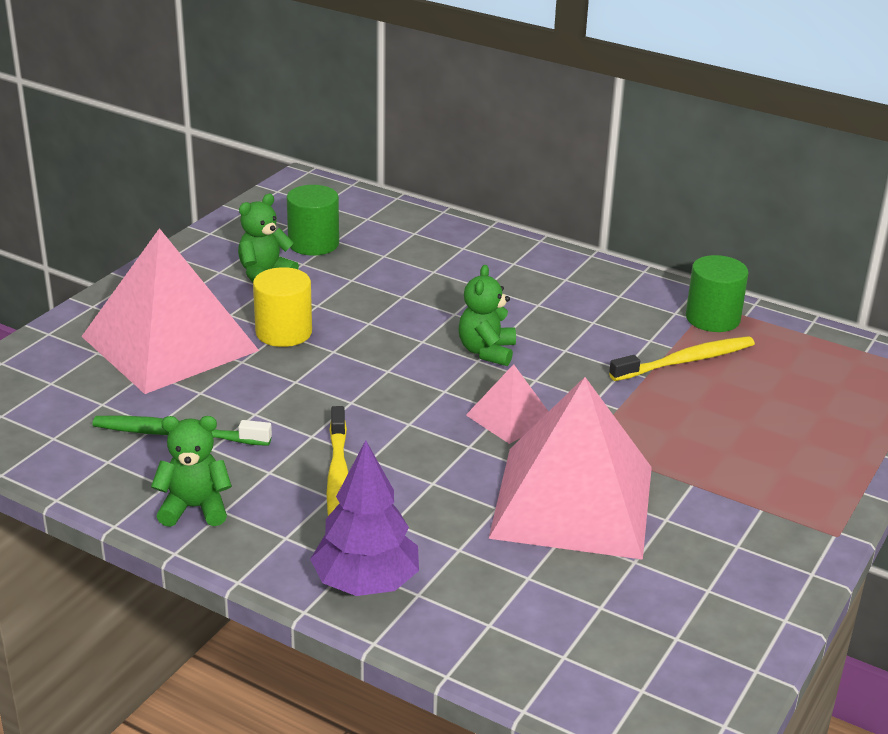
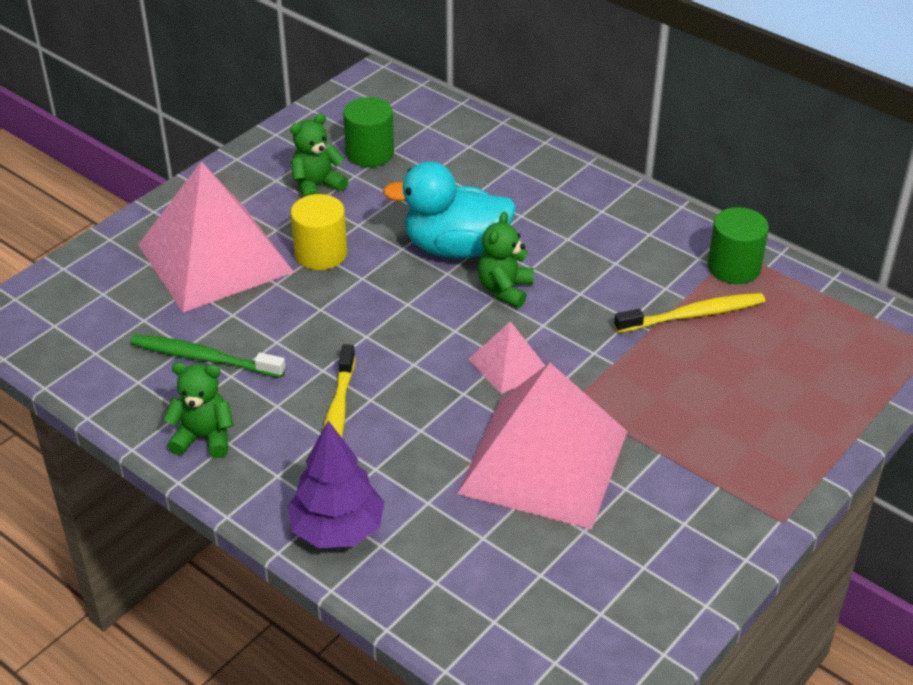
camera: 10 degrees right, 10 degrees up
(425, 319) = (455, 248): none -> turquoise duck

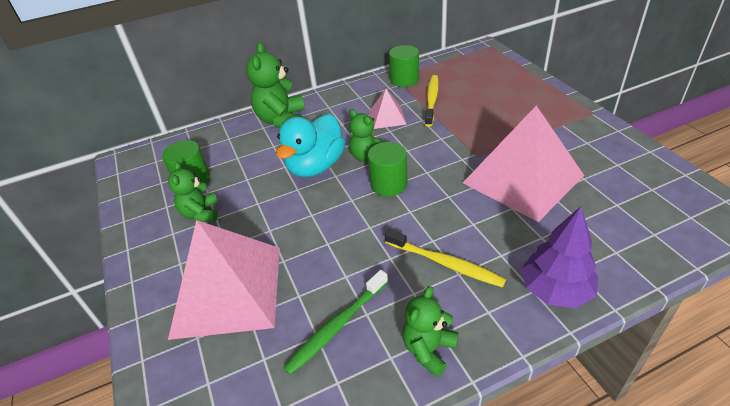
camera: 60 degrees left, 0 degrees up
(321, 254) = (271, 229): yellow cylinder -> none
(457, 328) = (389, 184): none -> green cylinder
(508, 365) = (434, 171): pink pyramid -> pink pyramid (387, 117)
(539, 177) = (281, 120): none -> green teddy bear

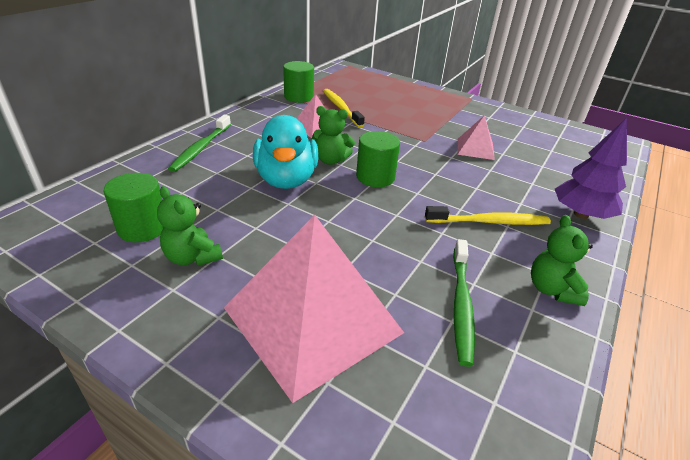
camera: 40 degrees left, 5 degrees down
(281, 120) = (201, 148): green teddy bear -> green toothbrush
(523, 179) = (475, 148): pink pyramid -> pink pyramid, size x0.46

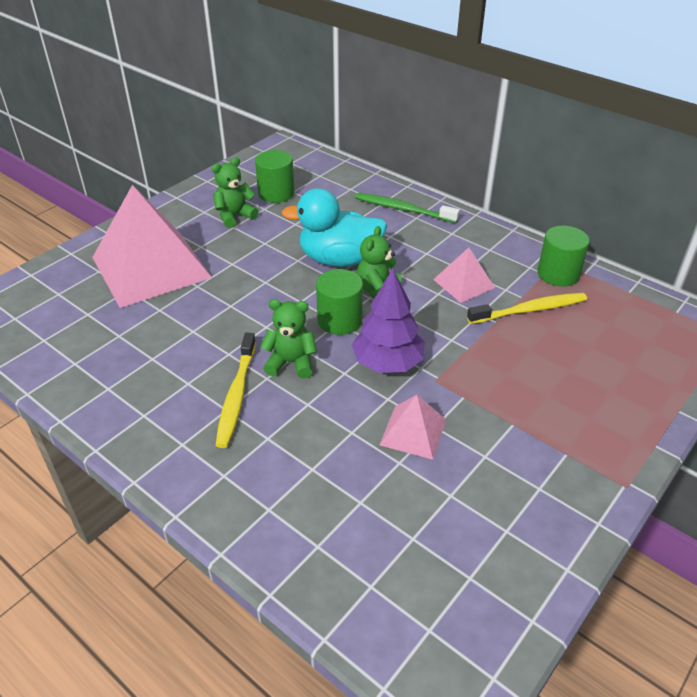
camera: 100 degrees right, 5 degrees up
(461, 304) = (132, 344): green toothbrush -> none
(552, 289) = (123, 411): green teddy bear -> green teddy bear (291, 363)
(581, 214) = (231, 494): purple tree -> purple tree (388, 363)

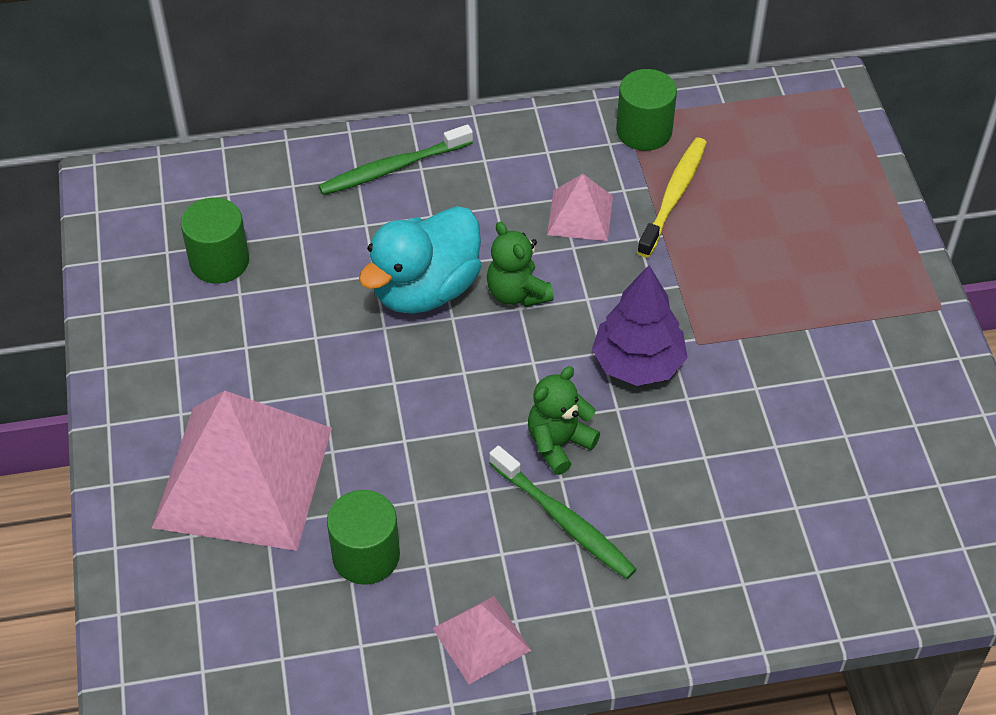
camera: 50 degrees left, 10 degrees up
(234, 216) = (223, 332): green teddy bear -> none
(237, 395) = (563, 520): yellow toothbrush -> green toothbrush
(339, 320) = (532, 359): green cylinder -> green cylinder (366, 556)
(413, 432) = (748, 409): pink pyramid -> pink pyramid (481, 639)

